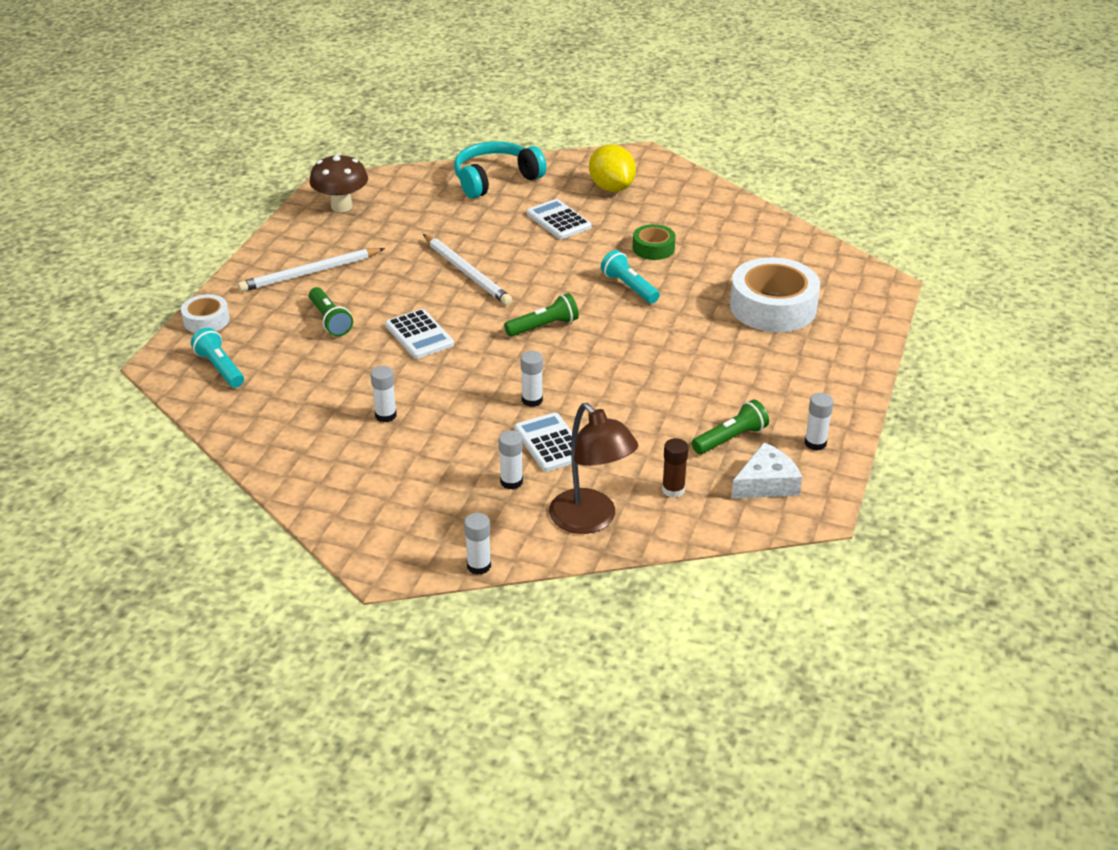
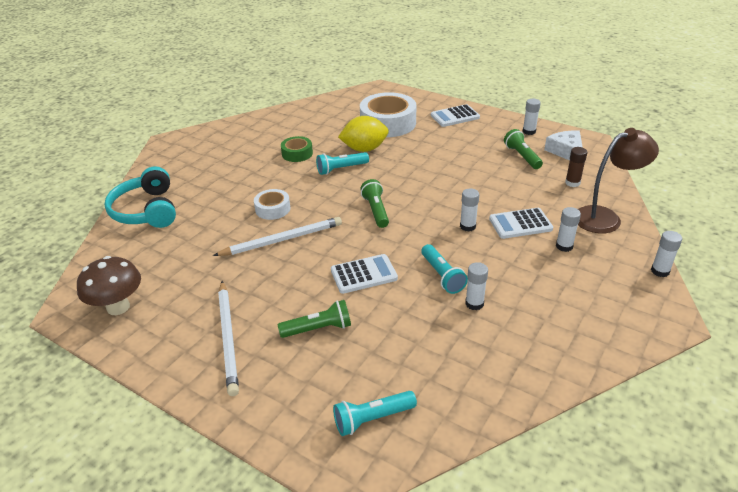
camera: 75 degrees left, 0 degrees up
(206, 320) = (277, 429): white tape -> white tape (273, 209)
(429, 389) = (442, 275): none -> turquoise flashlight
(558, 220) = (233, 187): white calculator -> white calculator (455, 116)
(611, 188) = (204, 159): yellow lemon -> yellow lemon (364, 149)

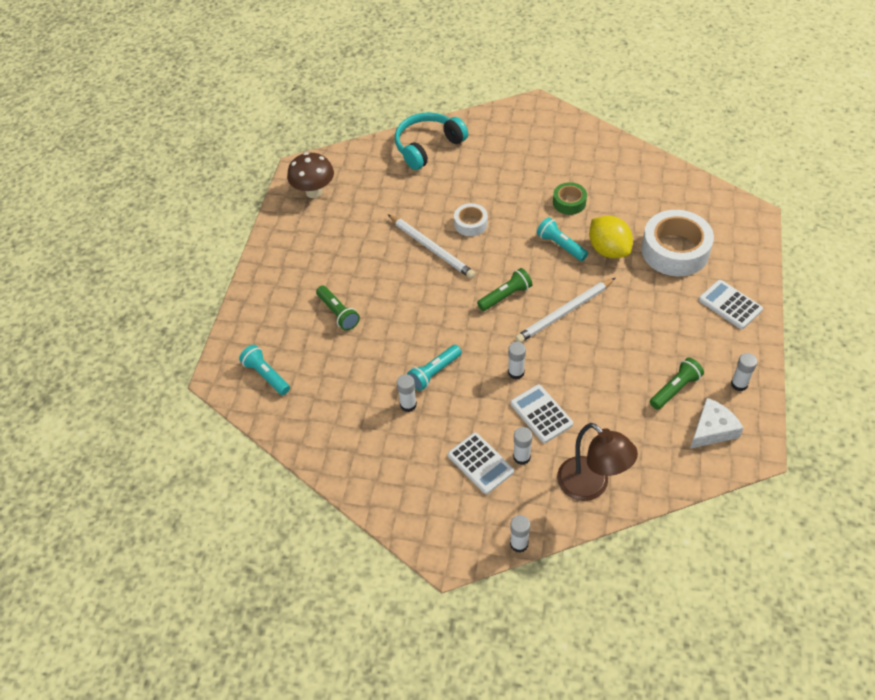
camera: 70 degrees right, 15 degrees up
(228, 338) = (309, 266): white pencil -> white pencil (564, 312)
(364, 274) = (412, 318): white calculator -> white calculator (480, 463)
(572, 183) = (645, 446): brown glue stick -> none

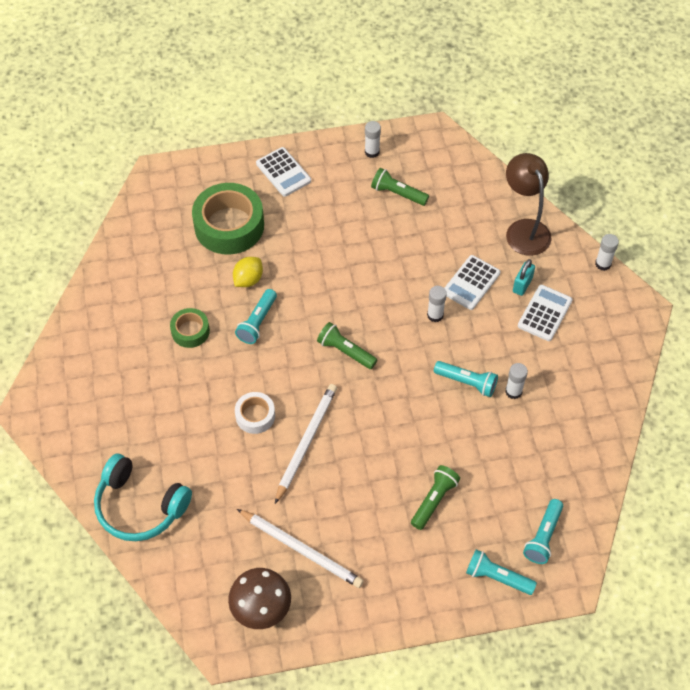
camera: 115 degrees left, 5 degrees up
(253, 332) = (497, 577): none -> turquoise flashlight
(521, 457) = (522, 285): white glue stick -> turquoise padlock
(564, 312) = (346, 296): white pencil -> white pencil (301, 549)
(591, 486) = (524, 229): brown lamp -> brown lamp turned 45 degrees counterclockwise
(608, 250) = (248, 280): yellow lemon -> yellow lemon, size x0.66
(675, 250) = (229, 225): white tape -> green tape
(712, 429) = (427, 161): white cheese -> none
(730, 305) = (283, 172): white calculator -> white calculator turned 60 degrees counterclockwise

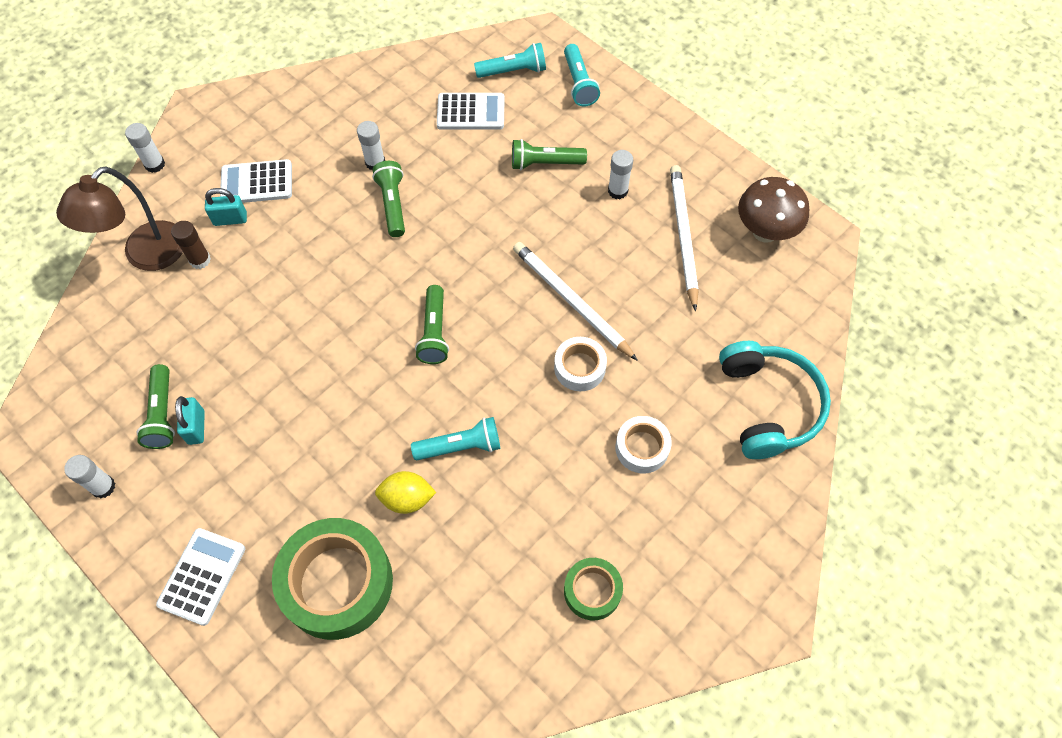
camera: 125 degrees left, 5 degrees up
(176, 414) = (642, 448): none -> white tape
(190, 331) = (526, 512): green tape -> green tape (592, 591)
(306, 442) = (571, 301): white pencil -> white pencil turned 60 degrees clockwise
(376, 205) = (196, 427): none -> turquoise padlock
(435, 315) = (326, 276): white glue stick -> white glue stick (617, 191)
(466, 382) = (392, 205): turquoise flashlight -> green flashlight
(471, 283) = (258, 266): white calculator -> white calculator (471, 112)
(499, 255) = (200, 260): none -> brown glue stick

